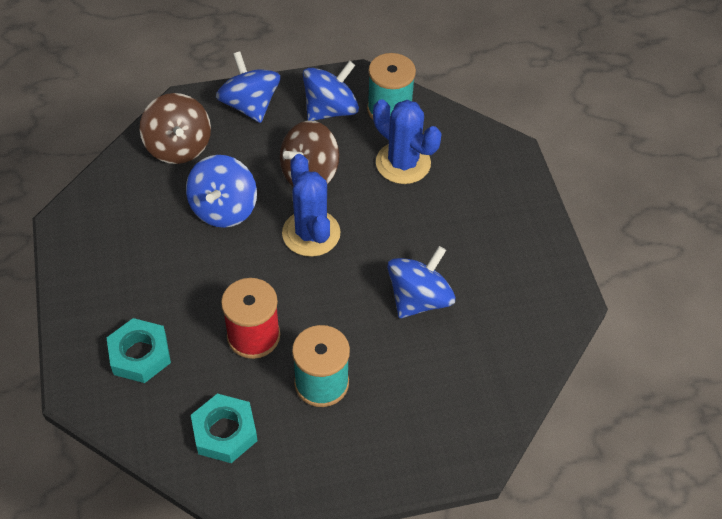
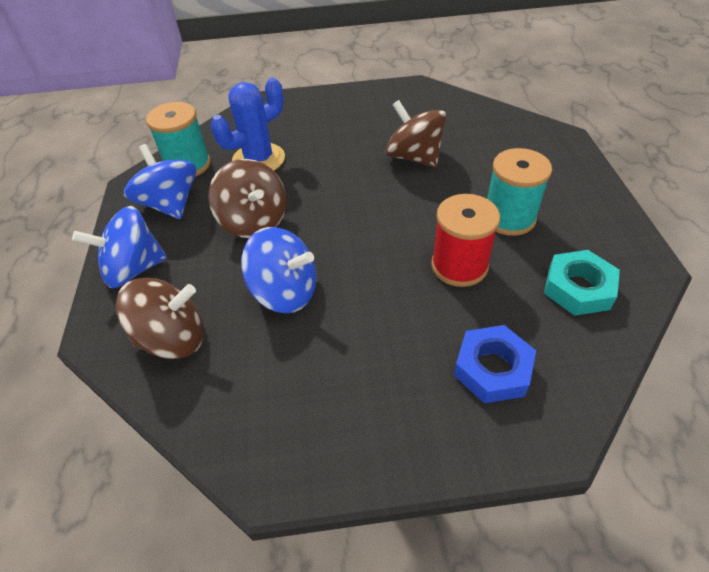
camera: 80 degrees left, 5 degrees down
(140, 354) = (492, 369): turquoise nut -> blue nut
(311, 233) = (332, 221): blue cactus -> none
(419, 299) = (414, 157): blue spinning top -> brown spinning top

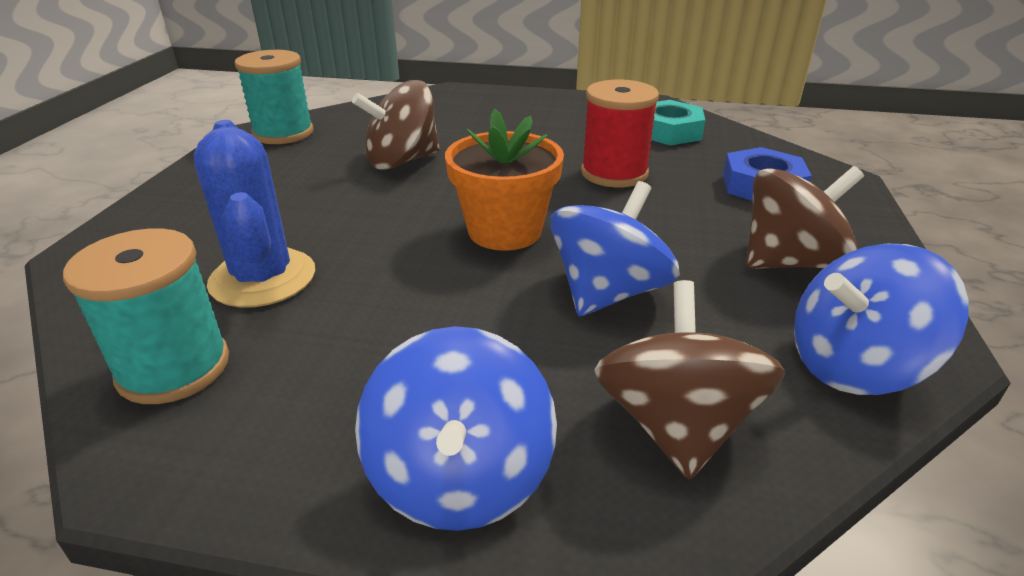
camera: 75 degrees left, 15 degrees down
(170, 204) = (286, 405): blue spinning top -> blue spinning top (854, 365)
(254, 221) = (429, 302): brown spinning top -> brown spinning top (790, 262)
(340, 229) = (504, 231): none -> orange flower pot
(509, 218) = (555, 137): turquoise spool -> turquoise spool (283, 133)

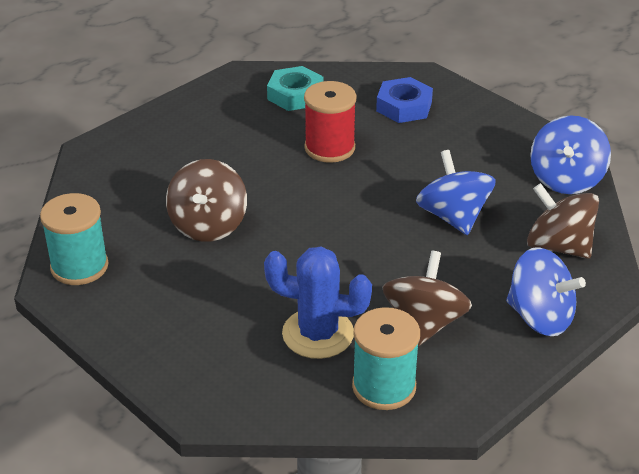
camera: 55 degrees left, 5 degrees up
(504, 231) = (357, 222): orange flower pot -> none
(790, 262) = (483, 146): brown spinning top -> brown spinning top (424, 323)

